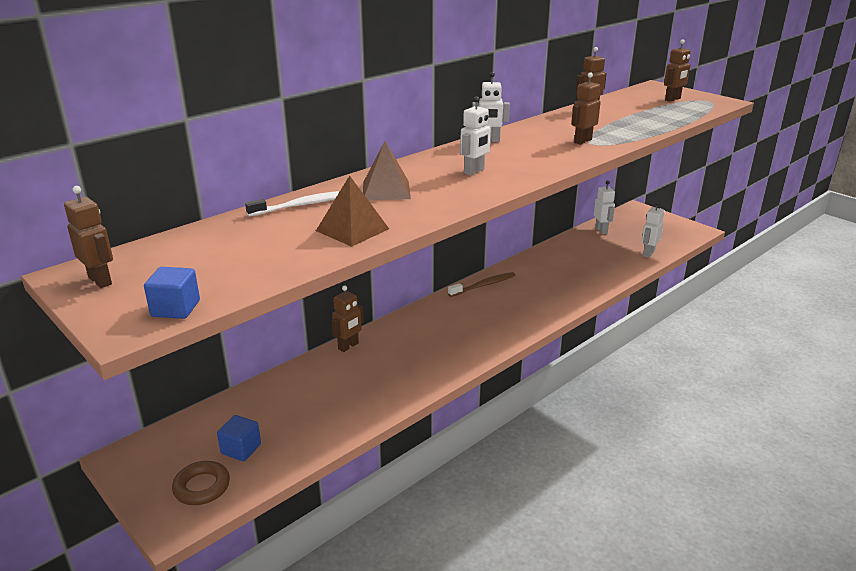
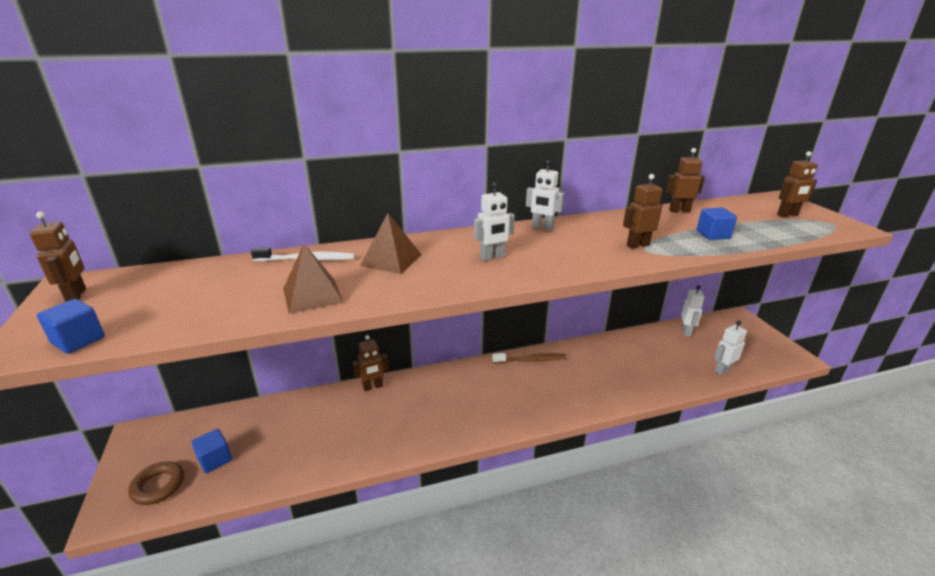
camera: 25 degrees right, 0 degrees up
(631, 123) = (713, 235): none -> blue cube

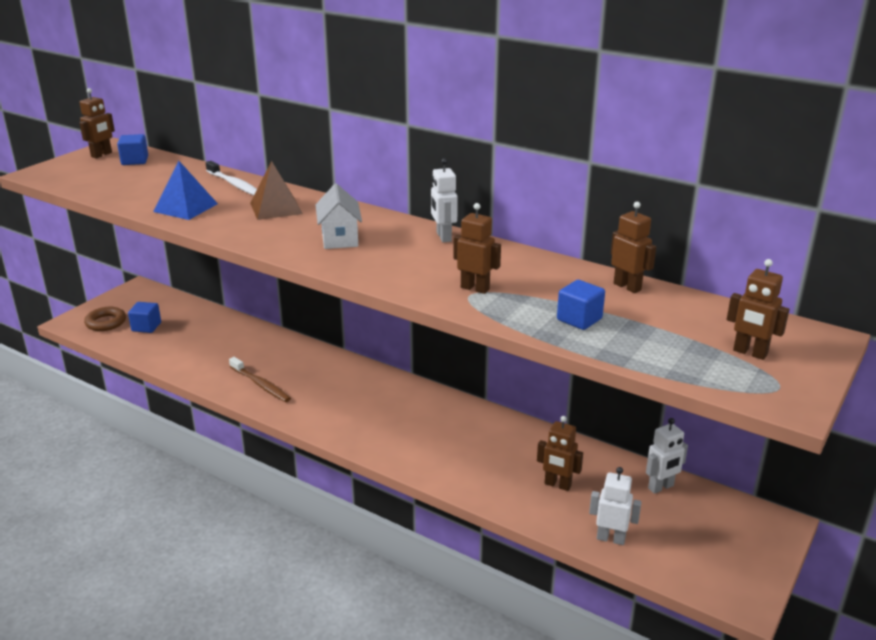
camera: 50 degrees right, 0 degrees up
(78, 340) = (59, 179): blue cube -> blue cube (135, 161)
(312, 295) = (185, 207): brown pyramid -> blue pyramid
(373, 387) = (293, 343): brown robot -> brown robot (557, 485)
(492, 257) = (340, 238): white robot -> white house
(531, 360) = (441, 402): brown toothbrush -> brown toothbrush (261, 385)

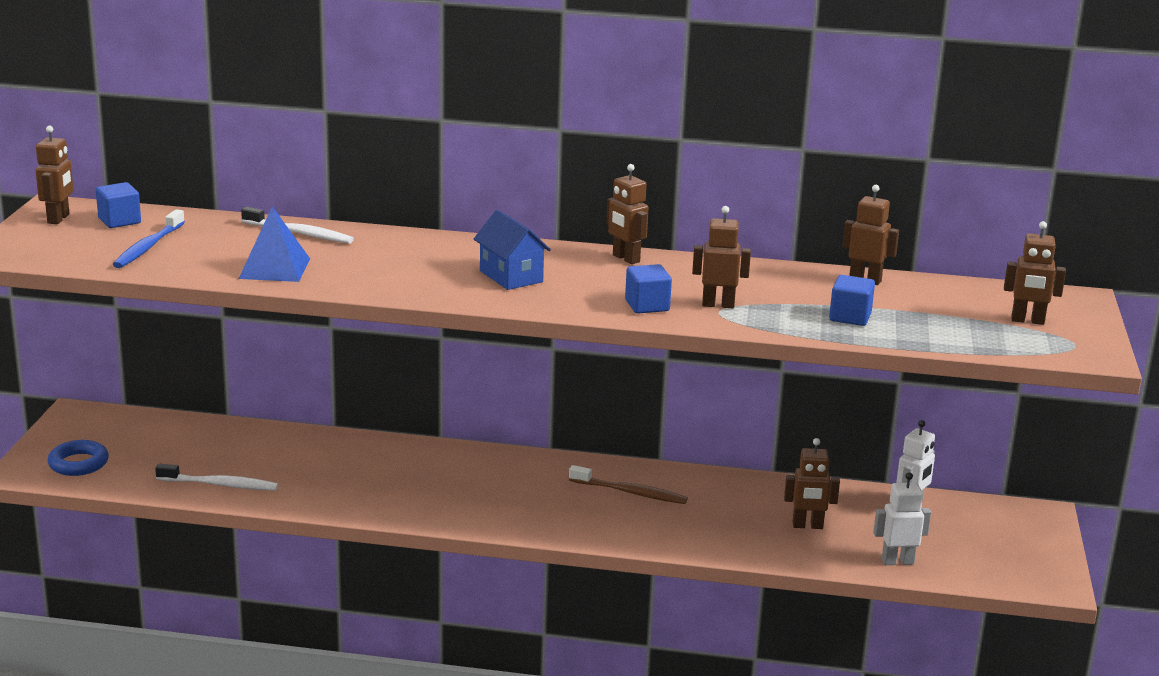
camera: 25 degrees left, 5 degrees down
(106, 322) = (78, 463): brown ring -> blue ring
(128, 181) = (148, 247): none -> blue toothbrush
(146, 327) = (145, 458): blue cube -> blue cube (647, 306)
(172, 355) = (220, 485): none -> white toothbrush
(261, 385) = (375, 495): brown toothbrush -> brown toothbrush (630, 492)
(276, 208) = (390, 254): brown pyramid -> none
(340, 238) = (511, 276): white house -> blue house
(443, 237) = (625, 258): white robot -> brown robot

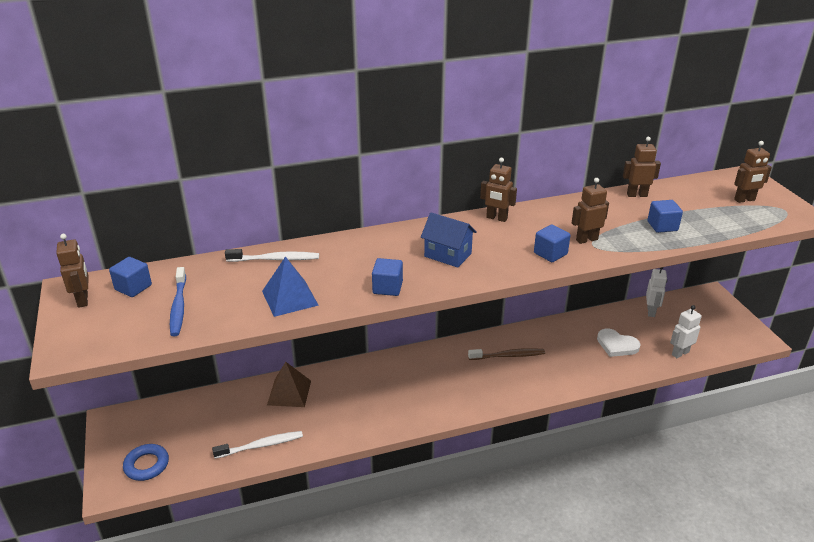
camera: 25 degrees left, 10 degrees up
(301, 447) = (289, 392): none -> brown pyramid
(397, 286) = (387, 288): none -> blue cube
(807, 526) = (616, 345): brown robot -> white heart

